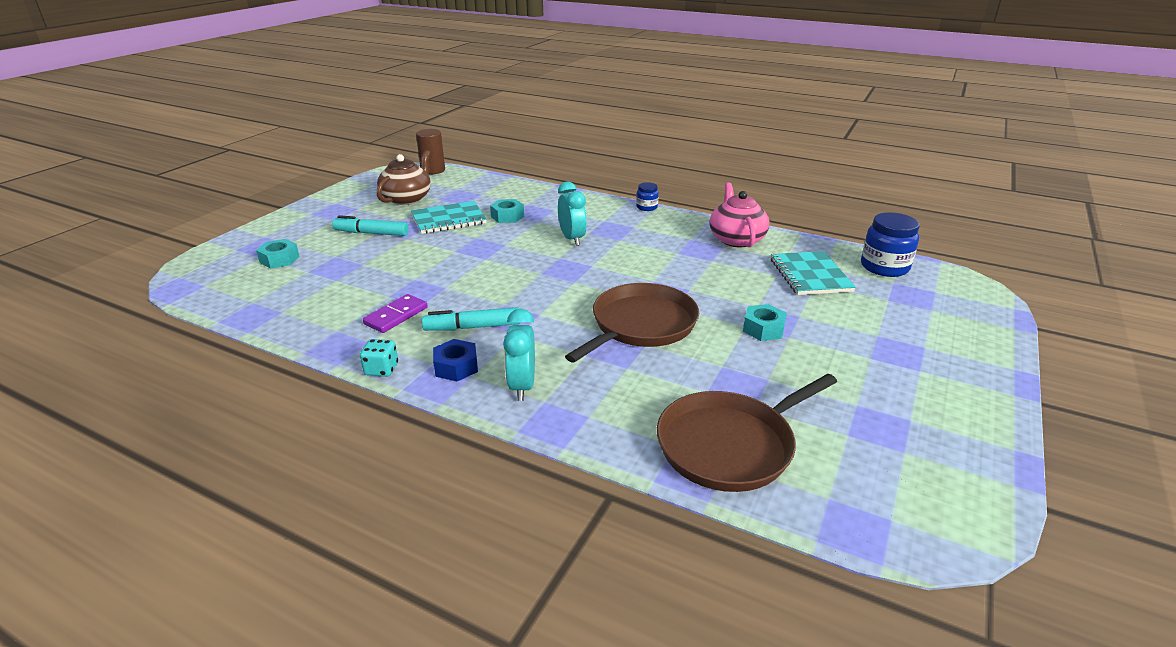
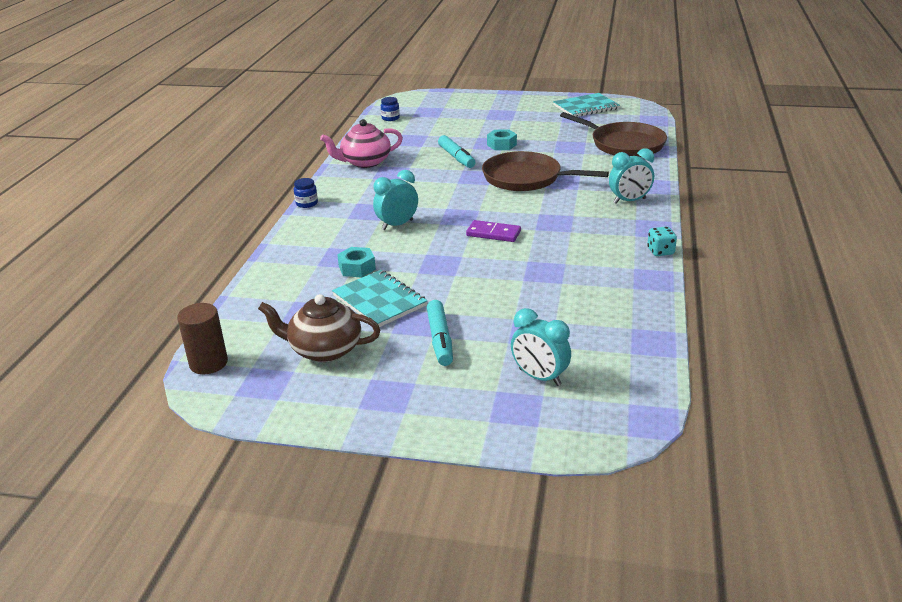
camera: 105 degrees left, 0 degrees up
(279, 259) = (539, 377): turquoise nut -> turquoise clock
(396, 316) = (589, 268): purple domino -> purple domino (493, 233)
(456, 367) = (631, 226): blue nut -> none
(472, 327) = (578, 233): turquoise marker -> turquoise marker (456, 157)
(810, 275) = (416, 137): turquoise notebook -> turquoise notebook (586, 107)
(884, 267) = (390, 118): blue jar -> blue jar, size x0.54

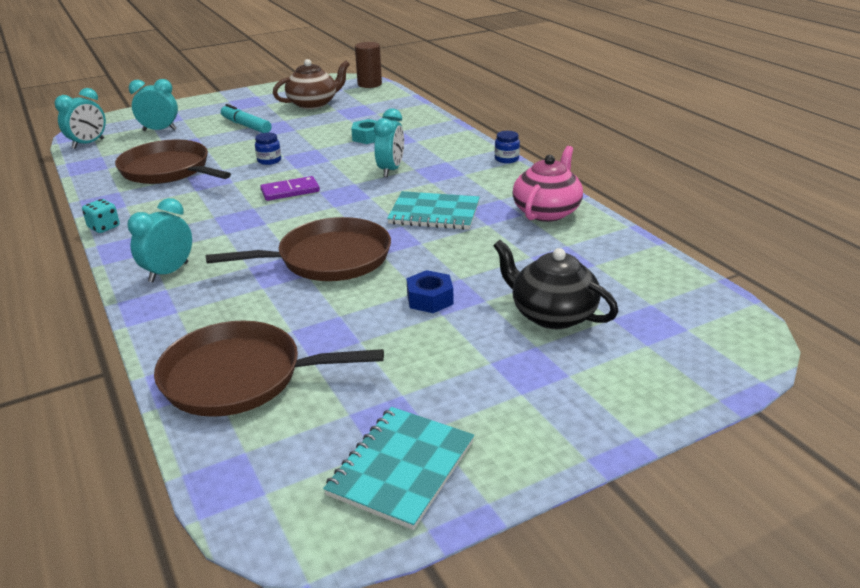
camera: 140 degrees right, 0 degrees up
(379, 300) = (318, 129): turquoise notebook -> turquoise notebook (434, 213)
(390, 118) = (669, 286): blue jar -> blue jar (269, 160)
(456, 157) = (456, 256): turquoise marker -> none
(459, 124) = (551, 314): none -> black teapot
(501, 145) = (430, 299): turquoise nut -> blue nut
(573, 298) = (168, 170): none -> brown pan
(639, 386) = (88, 144): none -> turquoise clock

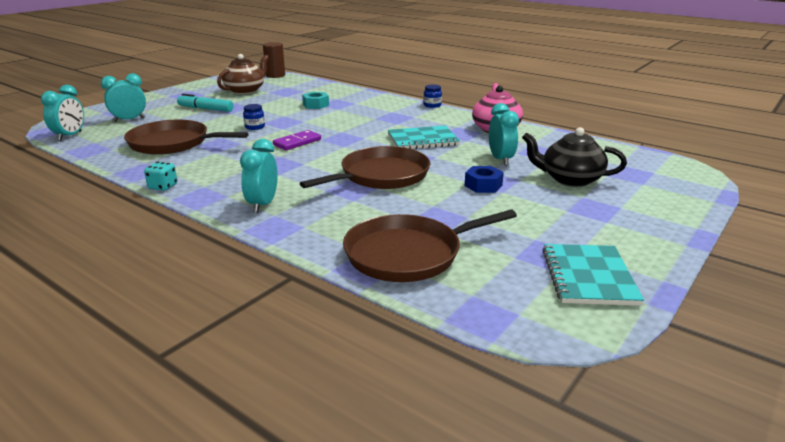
camera: 25 degrees left, 5 degrees down
(391, 170) = (359, 121): turquoise clock -> turquoise clock (501, 159)

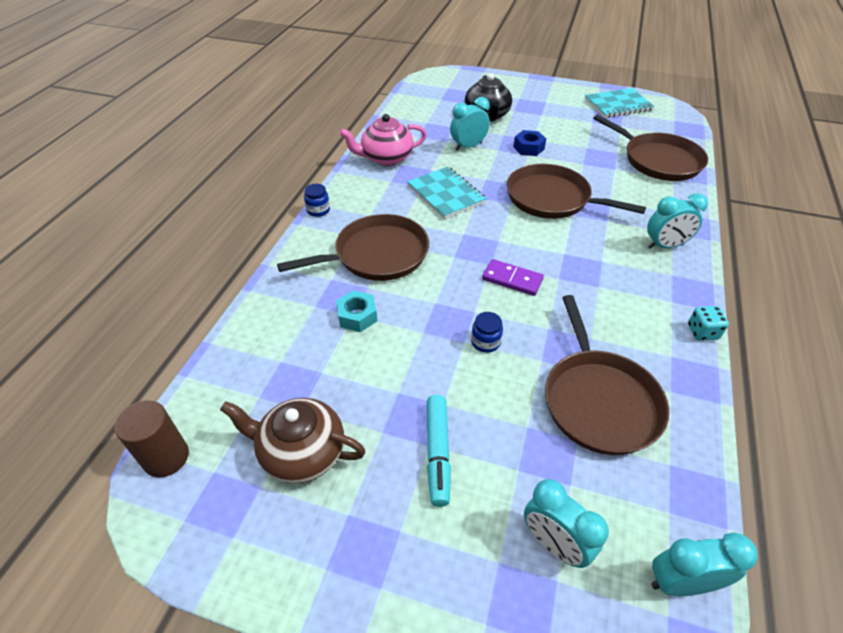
camera: 110 degrees left, 20 degrees up
(366, 114) = (377, 255): none -> brown pan

